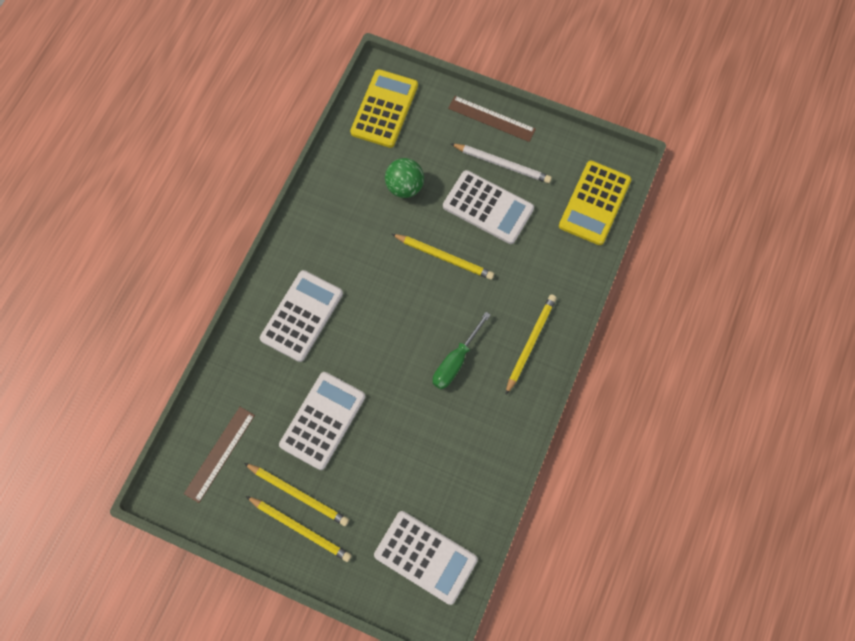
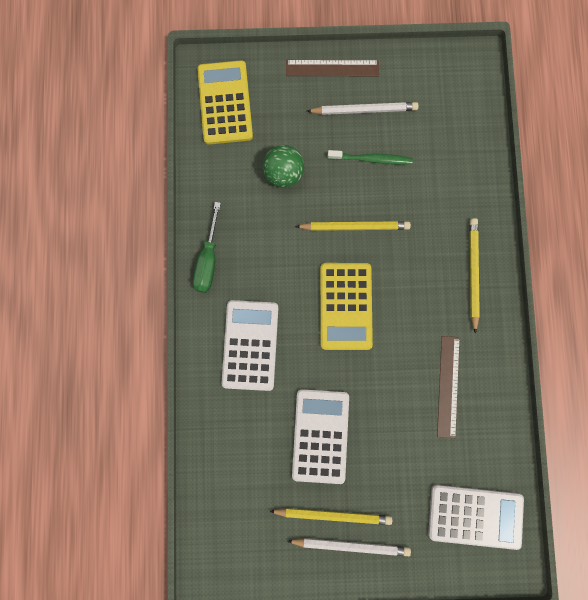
camera: 25 degrees left, 10 degrees up
(219, 454) = (241, 512): brown ruler -> brown ruler (448, 386)
(300, 528) = (350, 545): yellow pencil -> white pencil
(456, 361) = (414, 322): green screwdriver -> green screwdriver (208, 260)
(488, 207) = (371, 159): white calculator -> green toothbrush
(594, 203) = (467, 110): yellow calculator -> yellow calculator (345, 306)

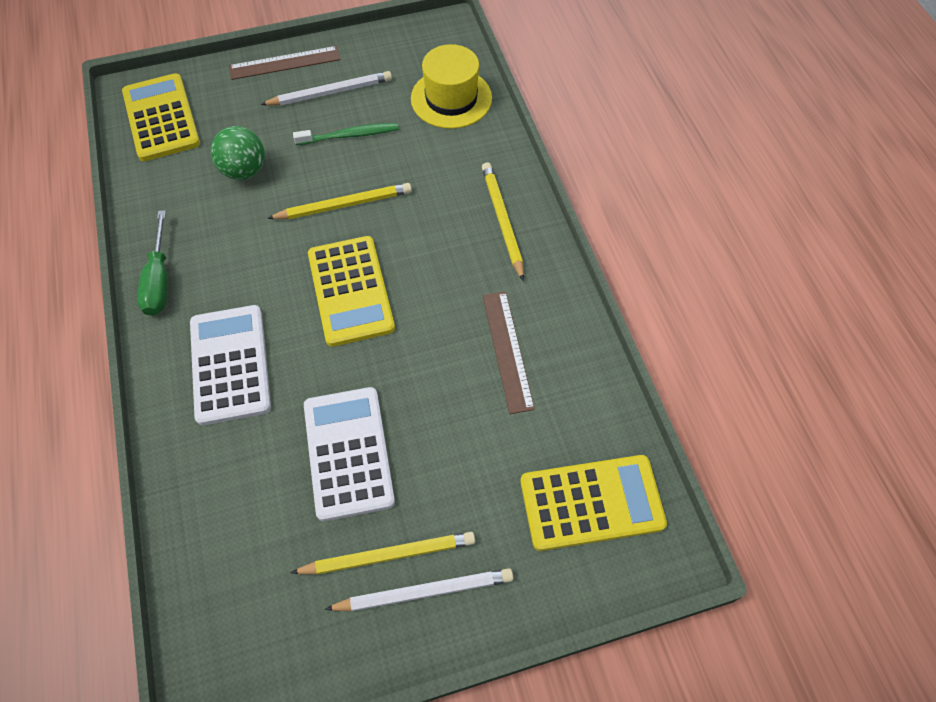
camera: 15 degrees left, 20 degrees down
(461, 141) = (451, 98): none -> yellow hat
(475, 516) = (591, 503): white calculator -> yellow calculator

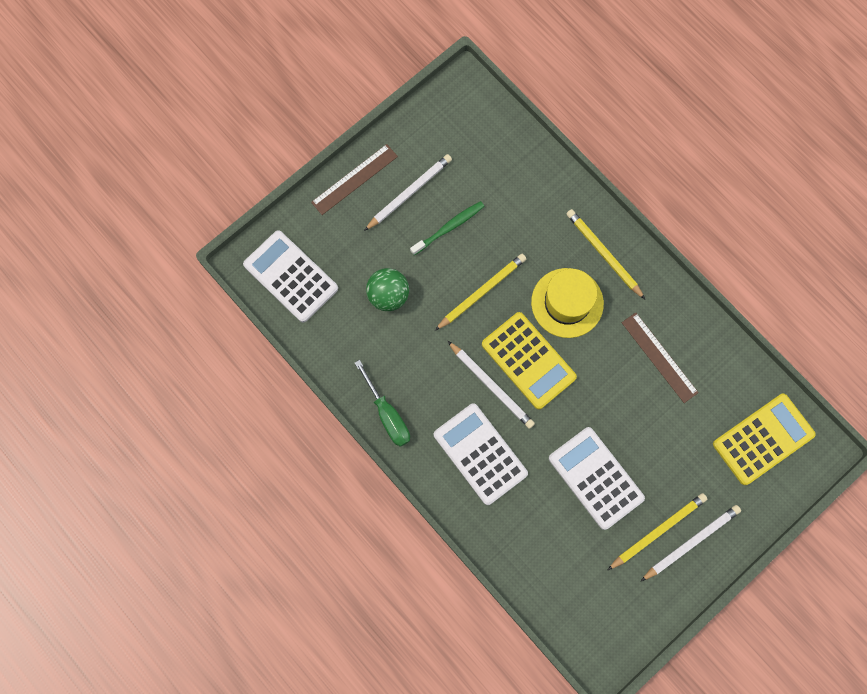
camera: 25 degrees left, 15 degrees up
(161, 118) = (291, 276): yellow calculator -> white calculator
(292, 299) = (491, 386): none -> white pencil
(451, 98) = (507, 157): yellow hat -> yellow hat (567, 303)

